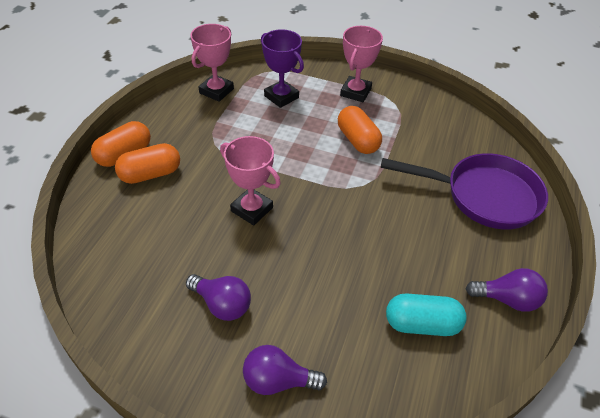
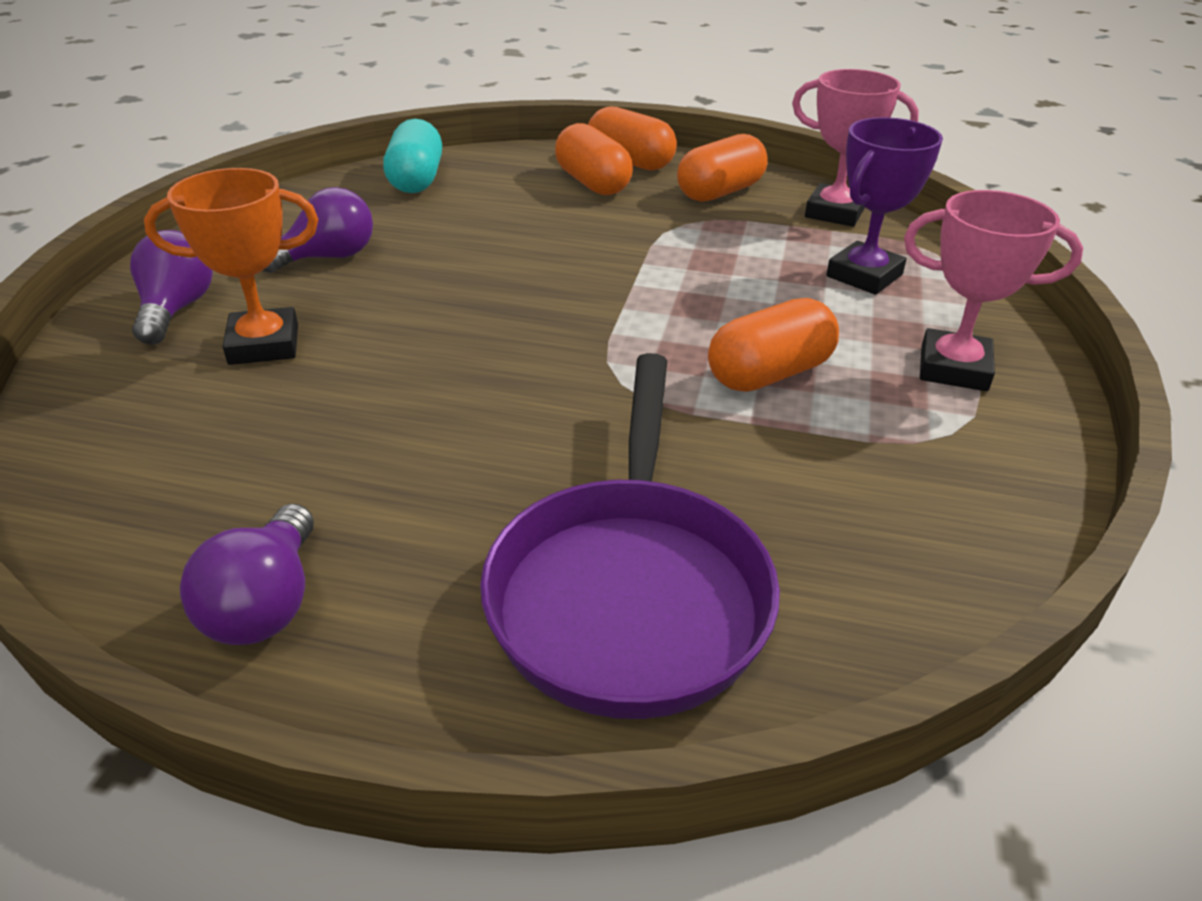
camera: 85 degrees right, 10 degrees down
(180, 125) = (720, 192): none -> orange capsule
(222, 304) = (328, 257): purple light bulb -> purple light bulb turned 150 degrees counterclockwise
(252, 209) = (529, 266): pink trophy -> none
(323, 326) = (264, 345): none -> orange trophy
(422, 324) = (234, 458): turquoise capsule -> turquoise capsule (416, 180)

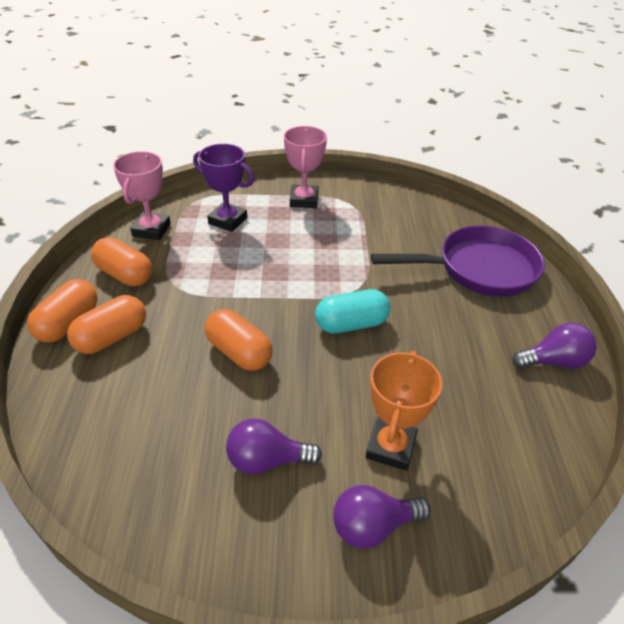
camera: 105 degrees left, 5 degrees up
(264, 345) = (391, 447): orange trophy -> orange trophy turned 45 degrees clockwise
(328, 257) = (267, 460): purple light bulb -> purple light bulb turned 45 degrees counterclockwise
(416, 180) = (109, 452): turquoise capsule -> turquoise capsule (351, 324)
(769, 374) = (329, 246): orange capsule -> orange capsule (239, 352)

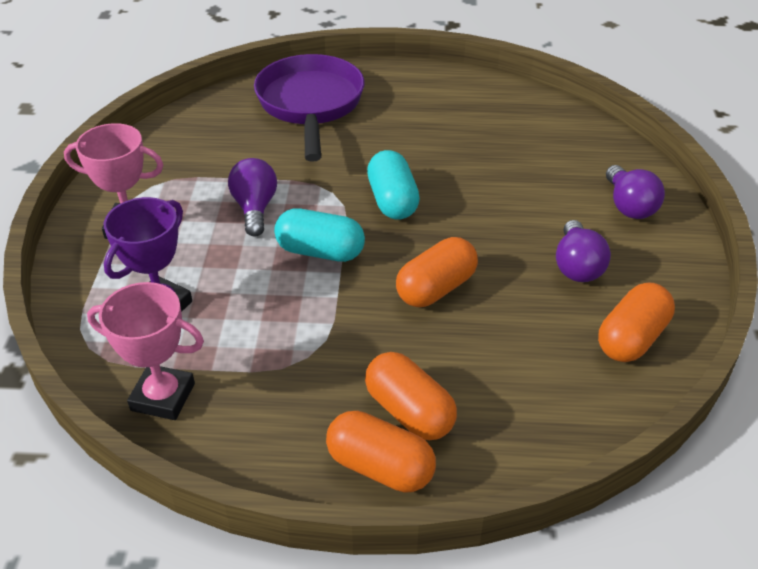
camera: 85 degrees left, 0 degrees up
(124, 274) = (275, 416): orange capsule -> orange capsule (631, 338)
(283, 285) = (320, 251): none -> turquoise capsule
(391, 447) = (550, 189): orange trophy -> none
(553, 361) = (444, 87): purple light bulb -> purple light bulb (255, 208)

